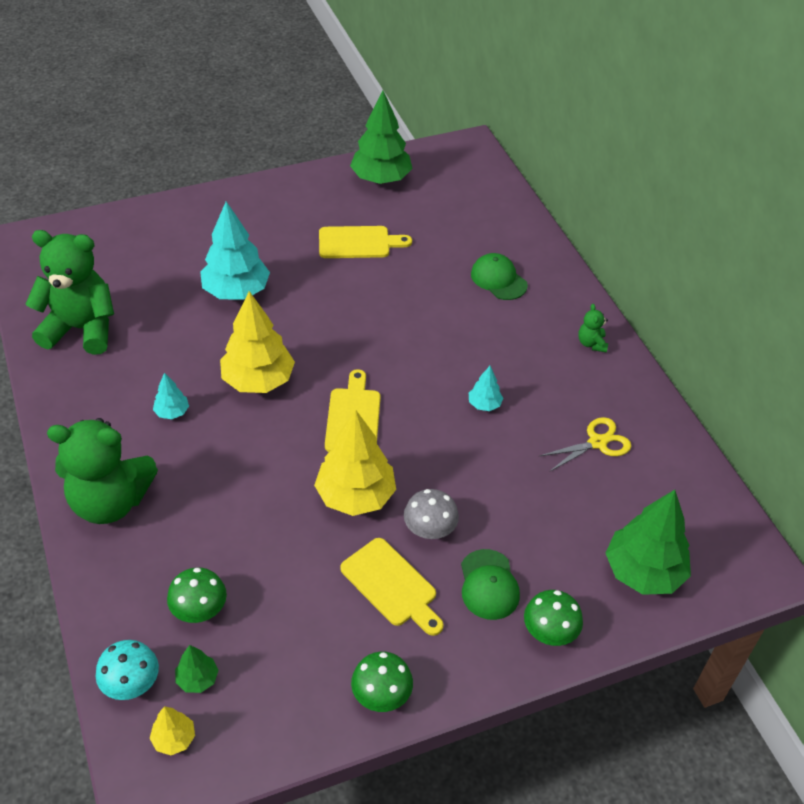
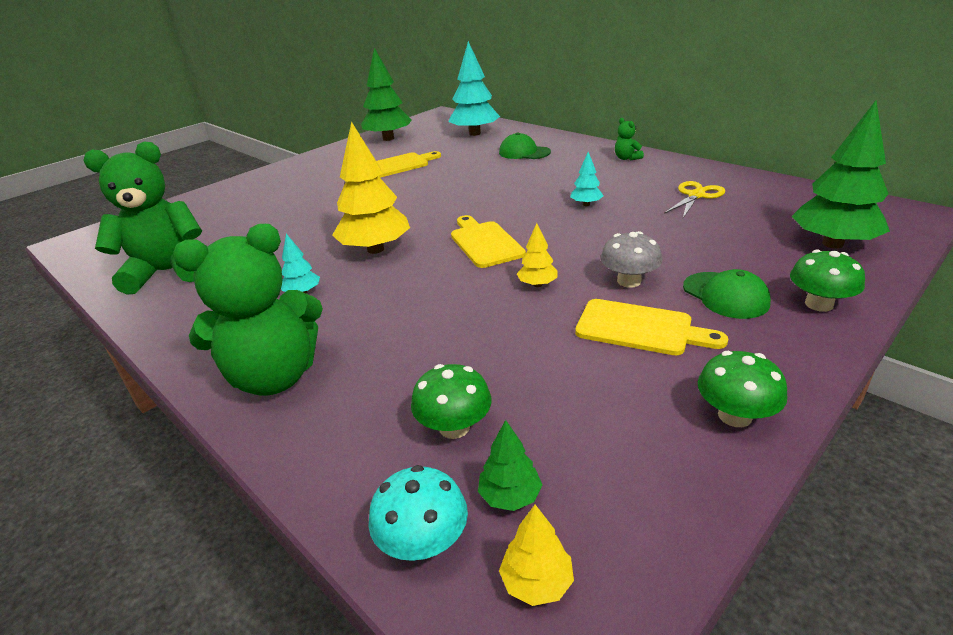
camera: 20 degrees left, 15 degrees down
(236, 291) = (313, 211): turquoise tree -> turquoise tree (475, 133)
(355, 496) = (537, 284): yellow tree -> yellow tree, size x0.47

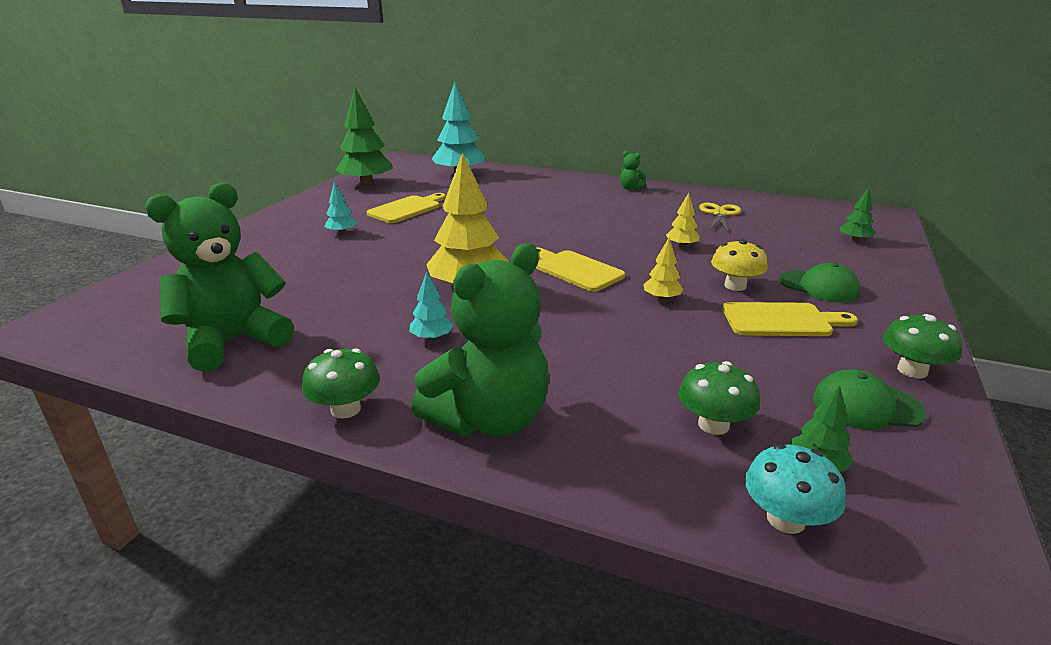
camera: 25 degrees left, 5 degrees down
(524, 152) = (529, 189): green cap -> green cap (866, 406)
(536, 582) = (902, 521): yellow tree -> yellow tree (681, 246)
(586, 204) = (634, 229): turquoise tree -> turquoise tree (342, 233)
(629, 281) = (735, 286): grey mushroom -> yellow mushroom
(819, 304) = (888, 284): green mushroom -> green mushroom (345, 409)
(832, 243) = (854, 240): green tree -> green tree, size x0.47

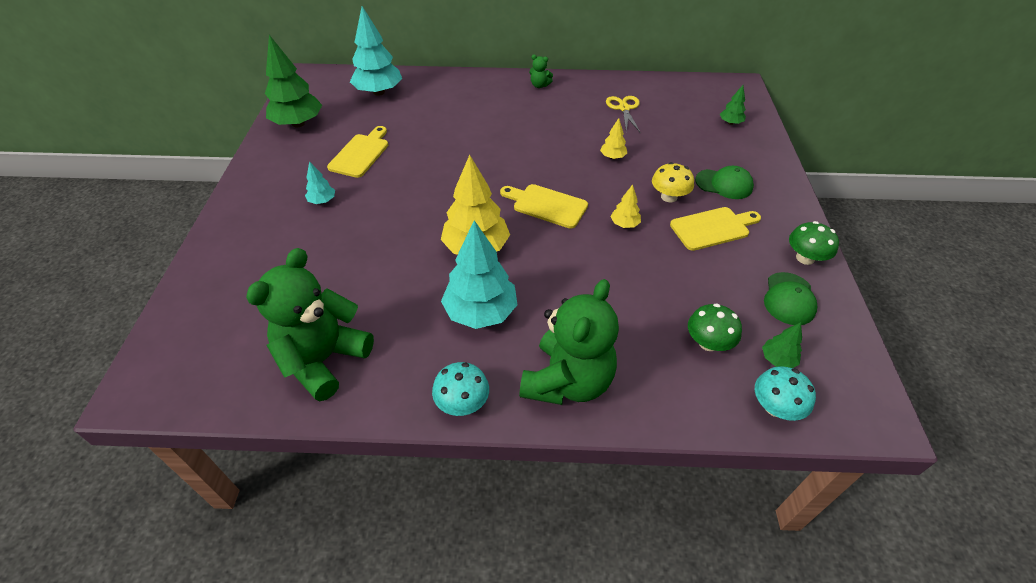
camera: 20 degrees left, 20 degrees up
(345, 409) = (462, 402): green mushroom -> turquoise mushroom
(432, 338) = (480, 312): turquoise tree -> turquoise tree, size x2.13
(866, 406) = (789, 299): green cap -> green cap turned 60 degrees counterclockwise

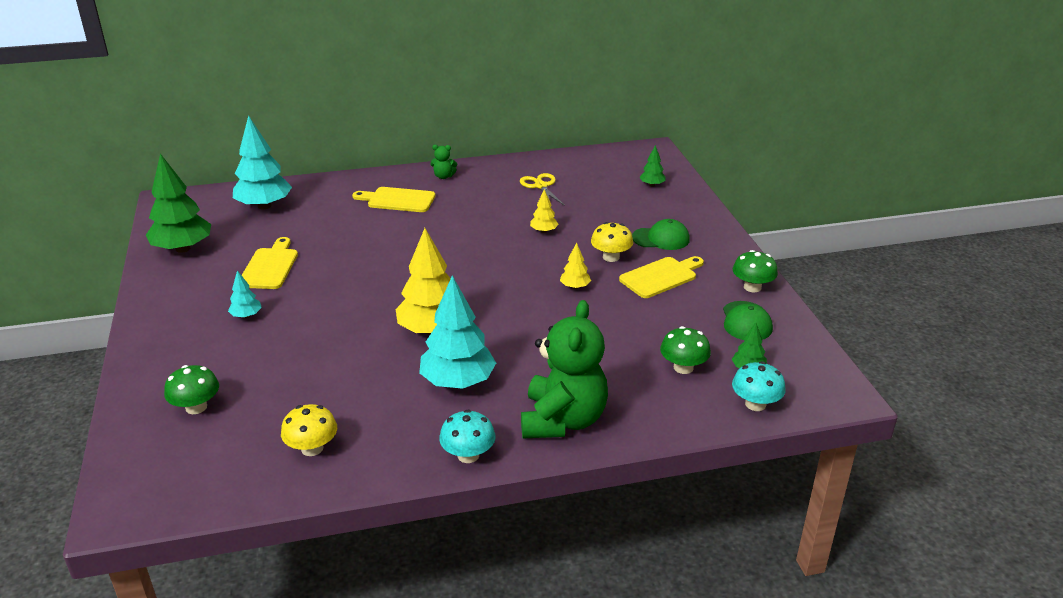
camera: 15 degrees left, 15 degrees down
(244, 290) = (196, 407): none -> green mushroom
(323, 359) = (312, 448): green teddy bear -> yellow mushroom
(546, 205) = (491, 283): yellow cutting board -> yellow cutting board (398, 200)

